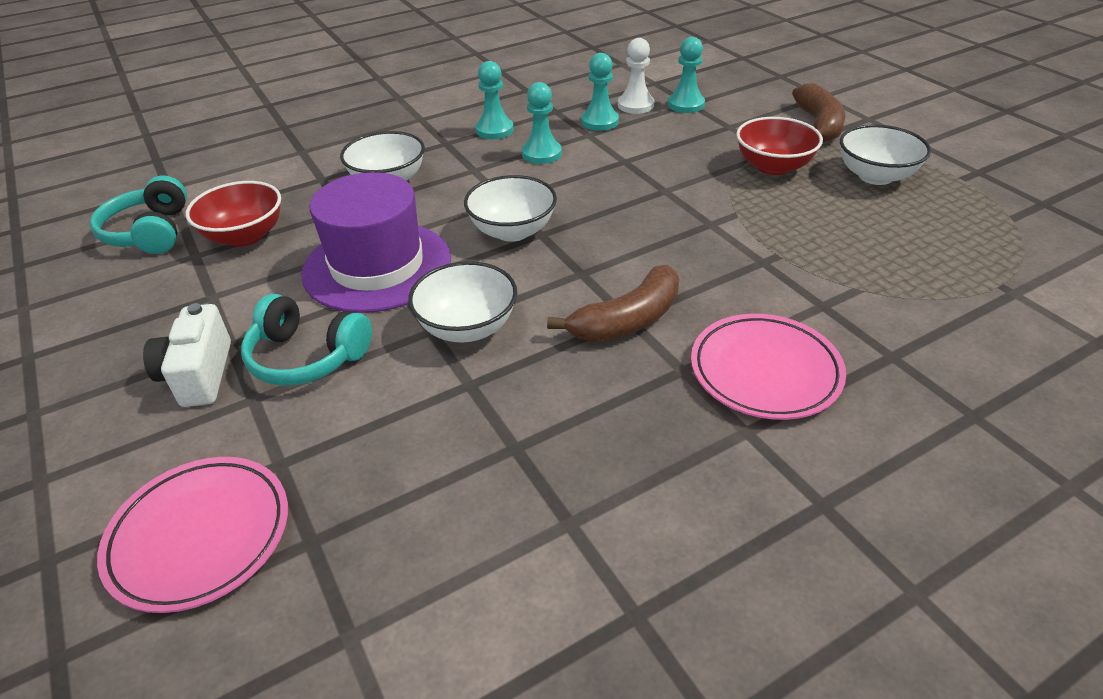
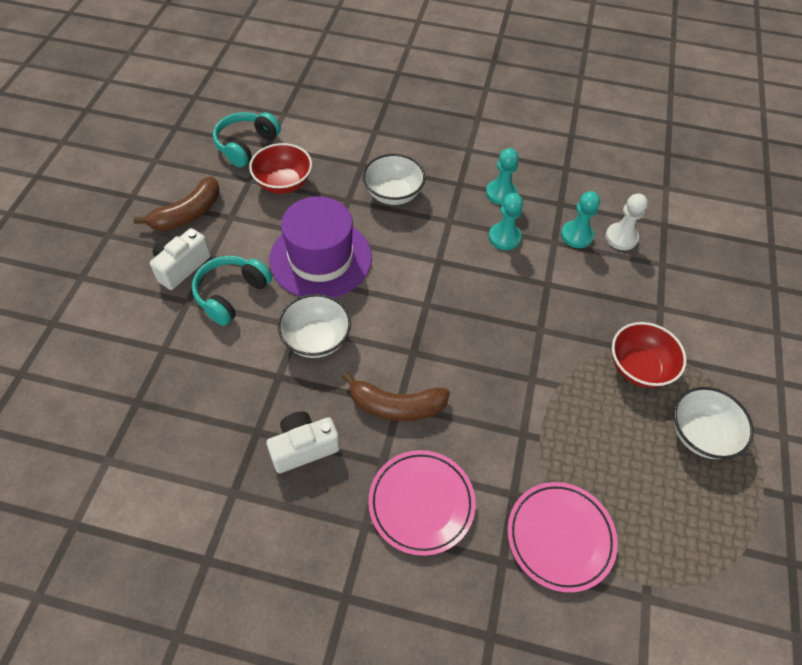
camera: 40 degrees right, 15 degrees up
(200, 536) = (105, 361): pink plate -> pink plate (560, 537)
(307, 356) = (231, 294): turquoise headphones -> turquoise headphones turned 60 degrees clockwise
(512, 231) = (414, 289): white bowl -> none
(588, 420) = (303, 448): none -> white camera
(686, 104) = (658, 263): turquoise pawn -> none
(818, 125) = (730, 357): brown banana -> brown banana (188, 214)

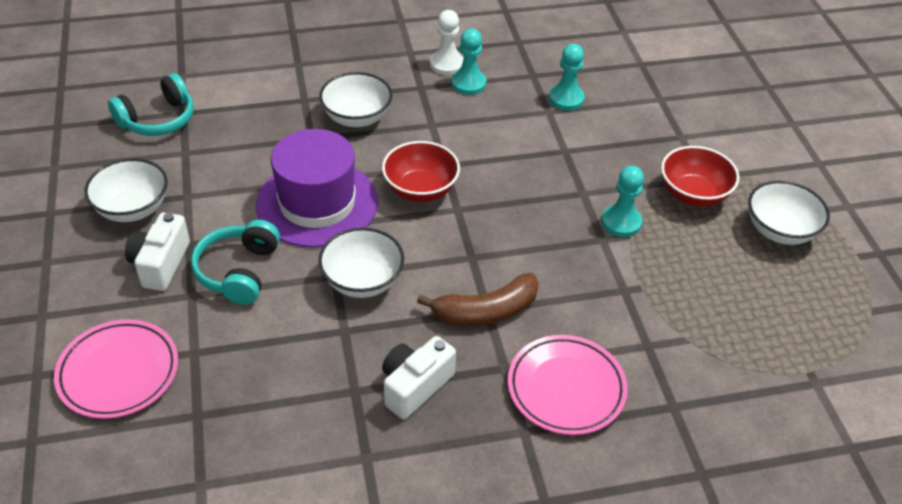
camera: 25 degrees left, 10 degrees down
(188, 214) = (133, 209): brown banana -> white bowl
(246, 145) = (158, 119): turquoise headphones -> turquoise headphones turned 135 degrees counterclockwise
(283, 183) = (227, 144): red bowl -> red bowl (420, 190)
(504, 237) = (497, 122): turquoise pawn -> turquoise pawn (621, 222)
(560, 537) = (712, 364): pink plate -> pink plate (118, 372)
(621, 237) = (609, 87): white pawn -> white pawn (447, 64)

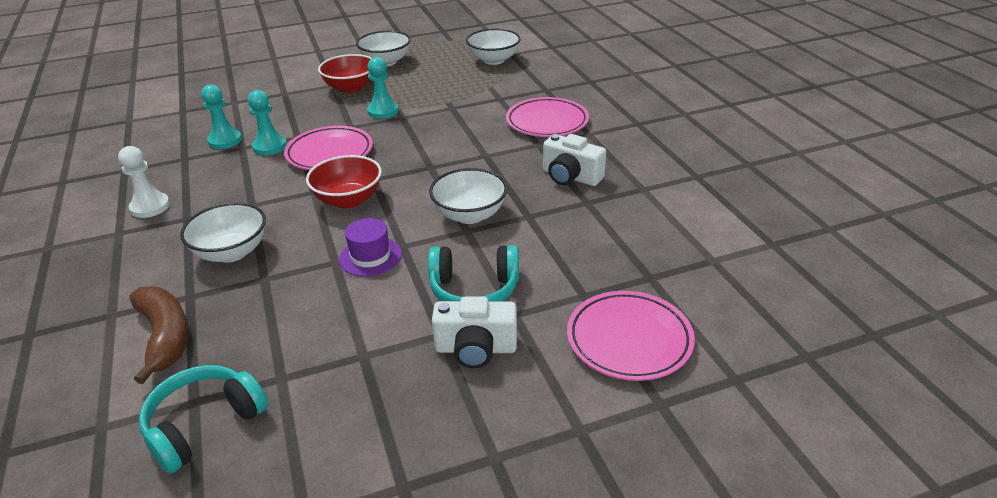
camera: 95 degrees left, 10 degrees down
(133, 209) = (389, 399): white bowl -> white bowl (493, 60)
(158, 119) = (204, 425): turquoise headphones -> turquoise headphones turned 90 degrees counterclockwise
(317, 203) = (370, 256): purple hat -> purple hat, size x0.49
(468, 83) = (188, 191): turquoise pawn -> turquoise pawn (270, 147)
(486, 312) = (488, 156): brown banana -> brown banana (165, 337)
(522, 176) = (329, 153): none -> pink plate

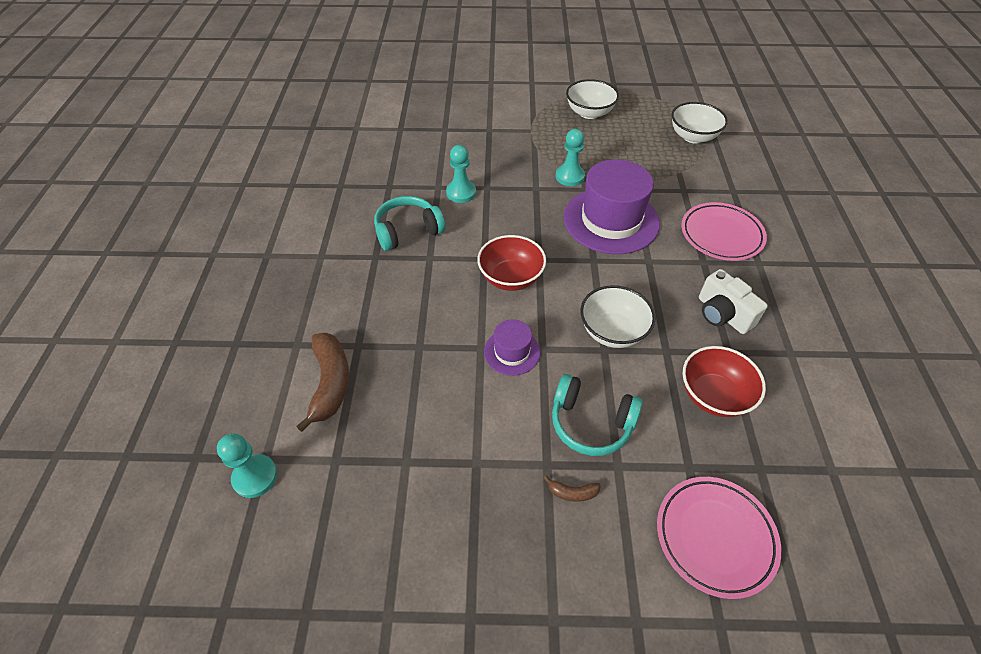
camera: 20 degrees right, 15 degrees up
(150, 207) = (350, 234): white pawn -> none
(204, 425) = (338, 488): turquoise headphones -> turquoise headphones (408, 231)
(225, 140) = (426, 174): turquoise pawn -> turquoise pawn (255, 477)
(232, 252) = (401, 307): white bowl -> none
(329, 153) = (509, 216): pink plate -> none
(351, 88) = (549, 138): red bowl -> red bowl (713, 395)
(437, 134) = (611, 220): none -> purple hat
(476, 349) = (572, 493): white camera -> brown banana

